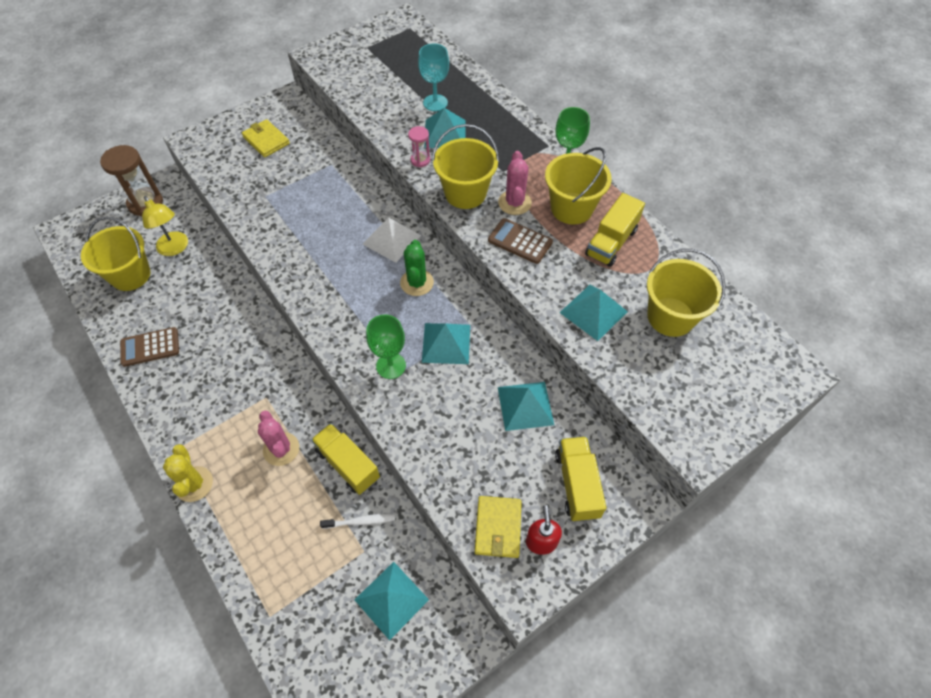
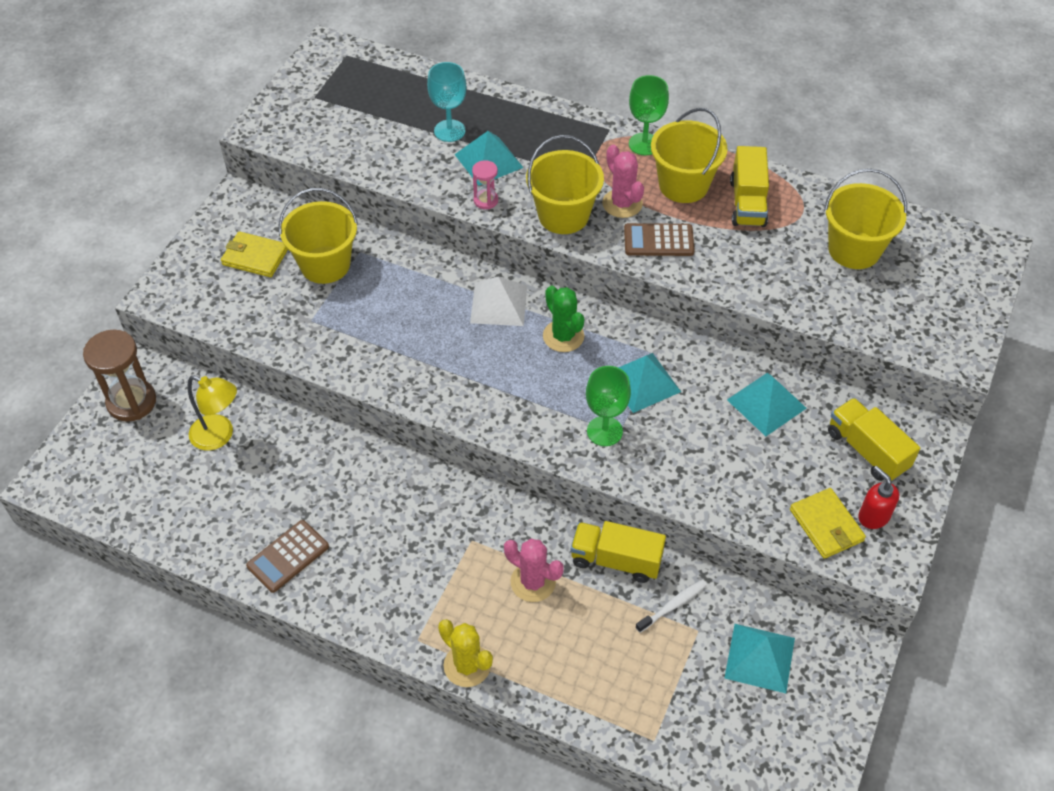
camera: 30 degrees left, 5 degrees down
(130, 275) = (189, 491): yellow bucket -> yellow bucket (325, 265)
(593, 312) = (781, 277): turquoise pyramid -> none

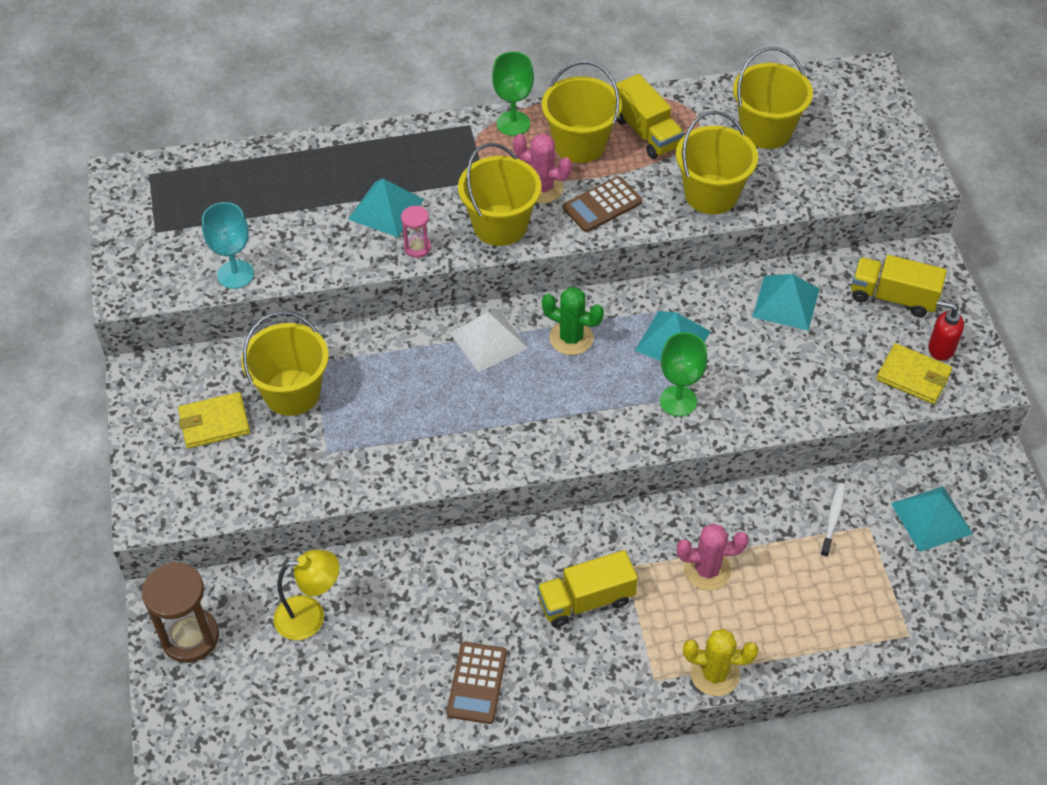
camera: 35 degrees left, 0 degrees up
(449, 131) = (322, 199): turquoise goblet -> turquoise goblet (235, 274)
(616, 560) = (757, 510): yellow truck -> yellow truck (586, 600)
(758, 277) = (711, 194): none -> yellow bucket

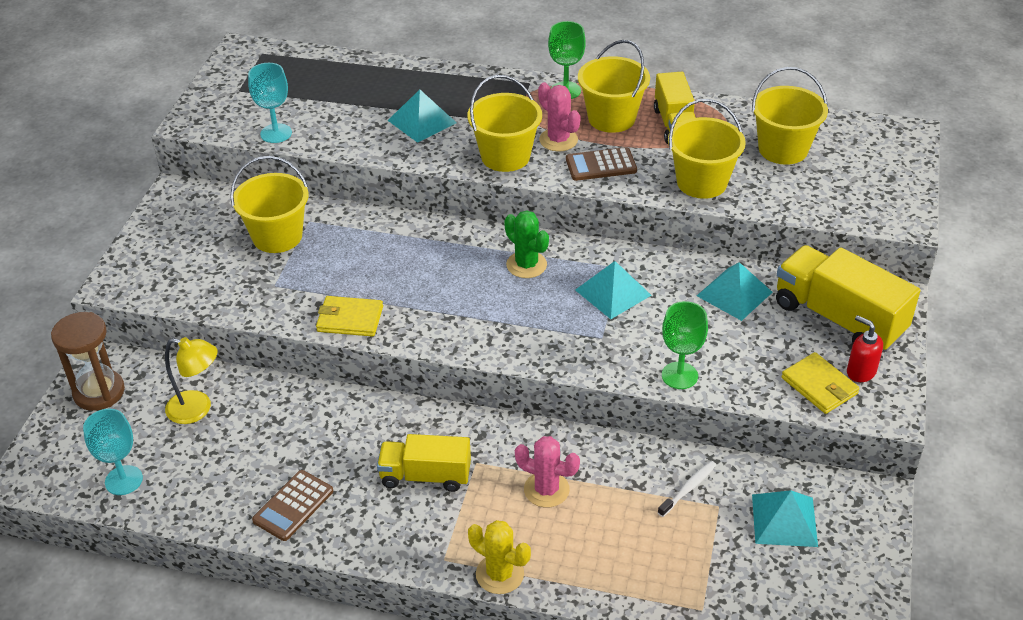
camera: 25 degrees right, 10 degrees down
(214, 423) = (205, 239): yellow wallet -> yellow wallet (350, 319)
(285, 725) = (123, 480): none -> turquoise goblet
(417, 248) = (428, 154): pink hourglass -> none
(488, 340) = (457, 246): white pyramid -> none
(678, 401) = (587, 338): green goblet -> green goblet (679, 375)
(892, 297) = (838, 318): yellow truck -> yellow truck, size x1.55

